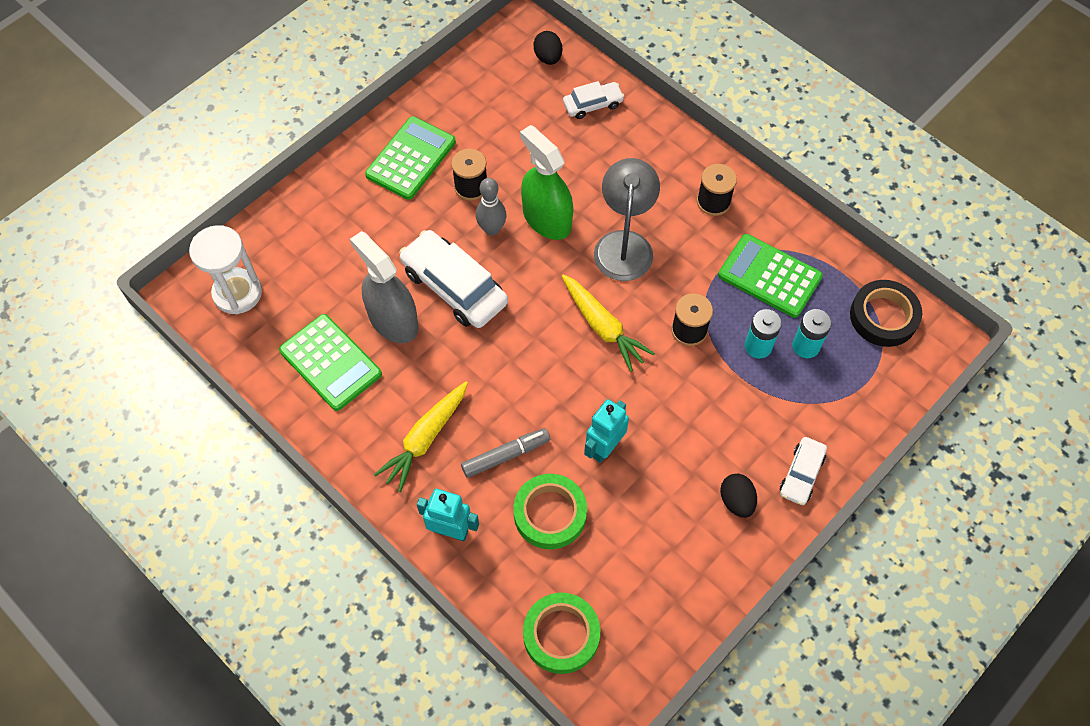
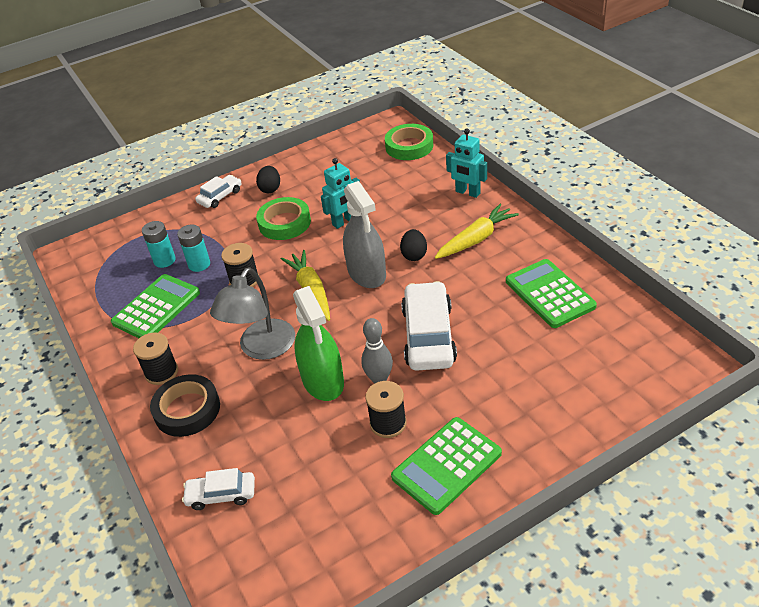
camera: 160 degrees left, 20 degrees down
(237, 293) = (641, 358): white hourglass -> none
(393, 320) = (490, 317): grey spray bottle -> grey spray bottle (367, 273)
(454, 286) = (428, 335): white car -> white car turned 150 degrees counterclockwise
(506, 455) = (417, 224): grey marker -> none
(548, 58) = (243, 571): black egg -> black egg (414, 255)
(550, 514) = (396, 194): green tape -> green tape (284, 223)
(769, 276) = (156, 308): green calculator -> green calculator turned 105 degrees counterclockwise
(883, 316) = (94, 271): black tape -> black tape (187, 409)

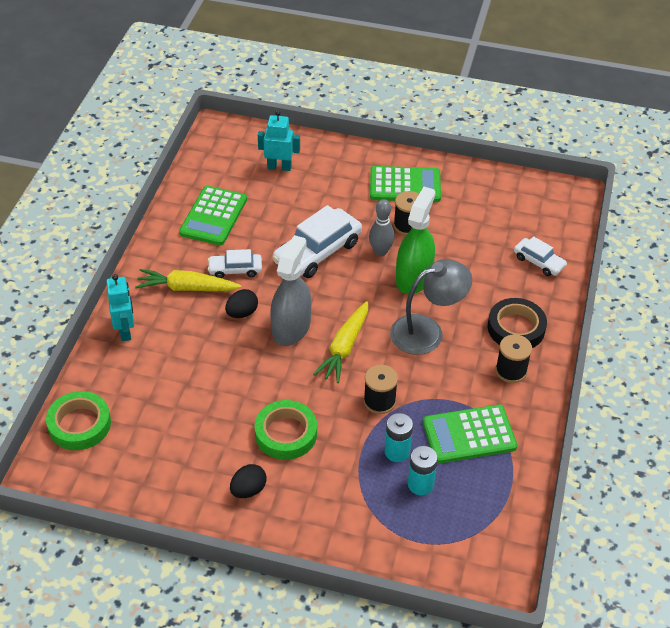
camera: 140 degrees left, 5 degrees up
(220, 196) = (299, 525): white car -> white car (235, 269)
(344, 222) = (243, 389): turquoise robot -> turquoise robot (279, 167)

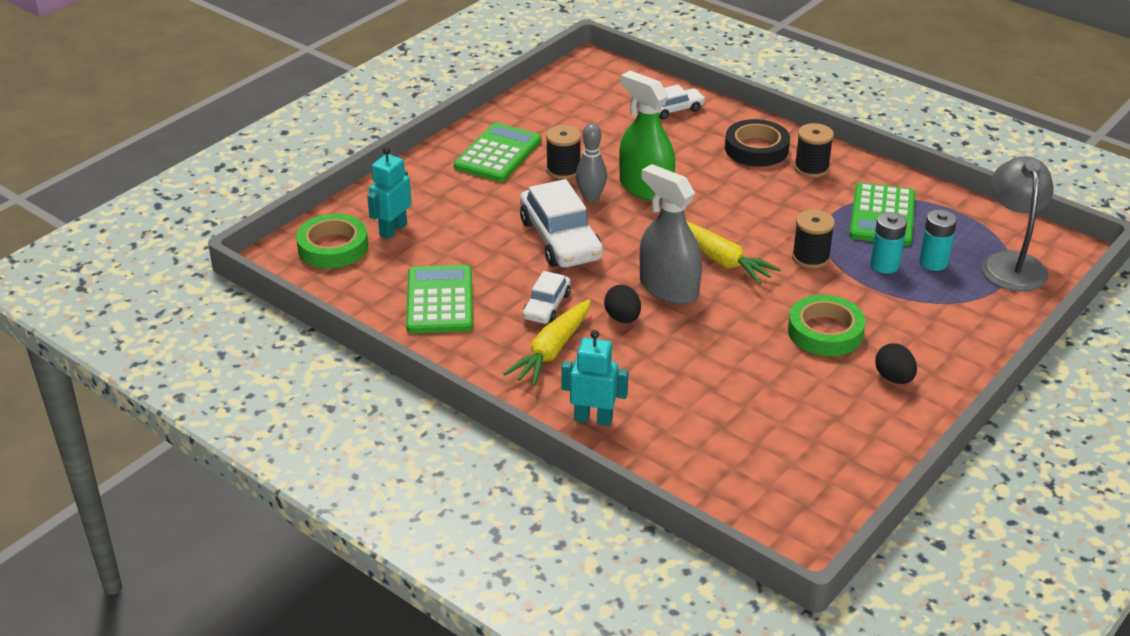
camera: 65 degrees left, 10 degrees down
(79, 424) = (732, 492): green tape -> green tape (333, 247)
(213, 216) = (440, 300): green calculator -> green calculator turned 135 degrees counterclockwise
(427, 331) = (729, 201): grey lamp -> grey lamp (1011, 263)

